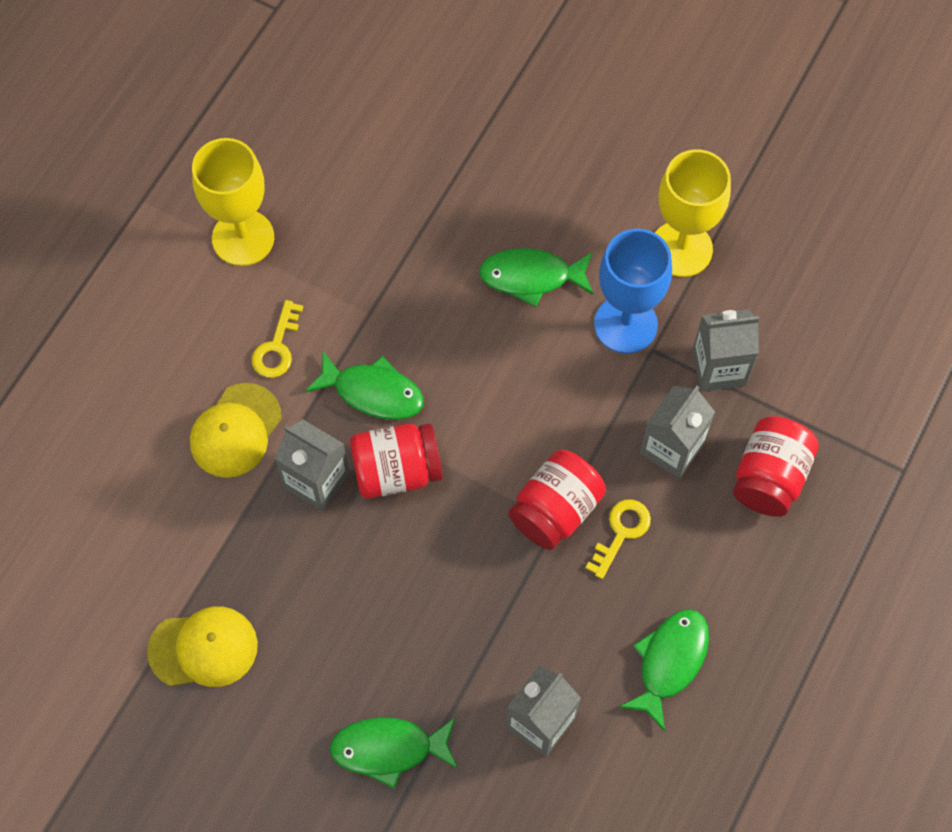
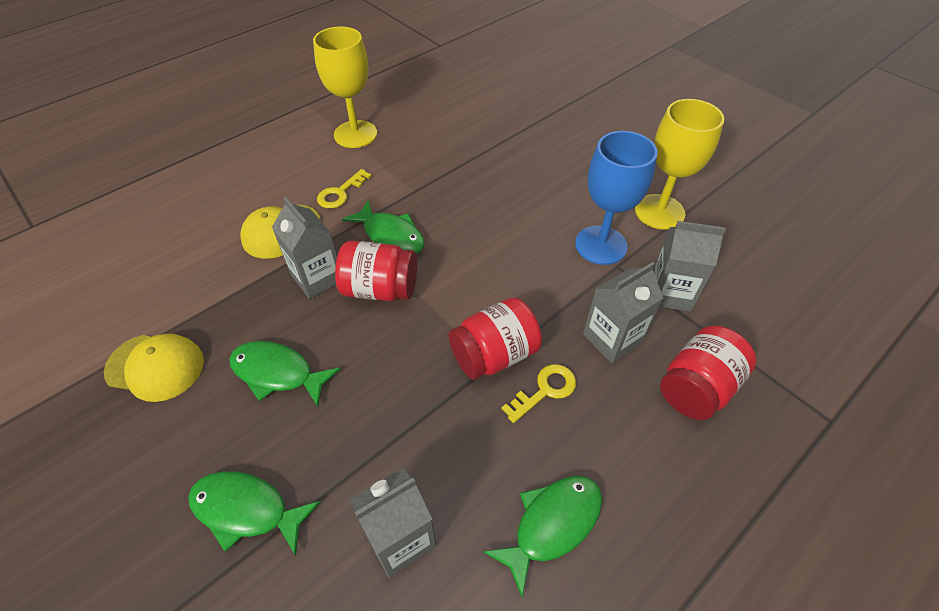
camera: 20 degrees right, 15 degrees down
(531, 277) = (539, 200): green fish -> green fish (277, 373)

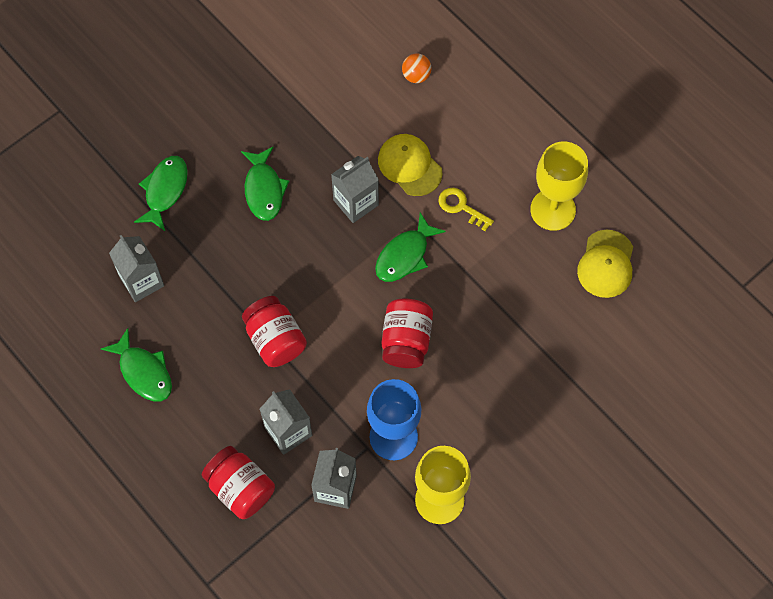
camera: 90 degrees right, 15 degrees up
(155, 367) = (272, 109): yellow cap -> yellow cap (606, 264)
(167, 225) = (416, 76): none -> orange ball
(277, 373) = (264, 190): green fish -> green fish turned 150 degrees clockwise
(380, 289) = (343, 252): red jar -> red jar (406, 341)
(545, 390) = (242, 375): yellow key -> none

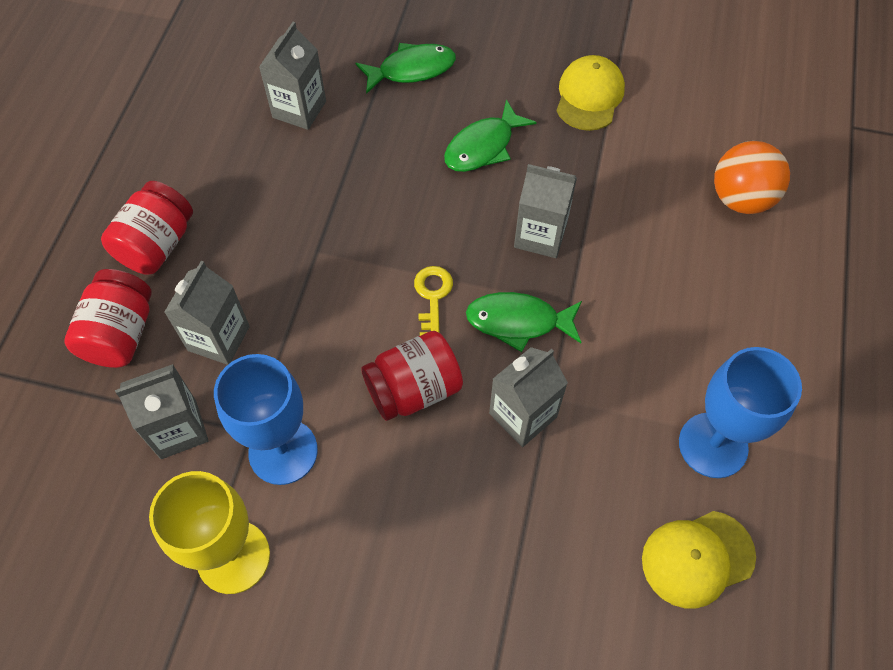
camera: 55 degrees right, 5 degrees down
(144, 372) = (200, 169): green fish -> none
(275, 340) = (319, 260): red jar -> red jar (157, 245)
(409, 166) = (629, 259): yellow cap -> yellow cap (589, 96)
(416, 76) = (740, 199): orange ball -> orange ball, size x1.75
(461, 207) = (626, 341): yellow key -> yellow key (432, 297)
(465, 293) = (523, 415): none -> grey carton
(553, 210) = (713, 445): yellow goblet -> blue goblet

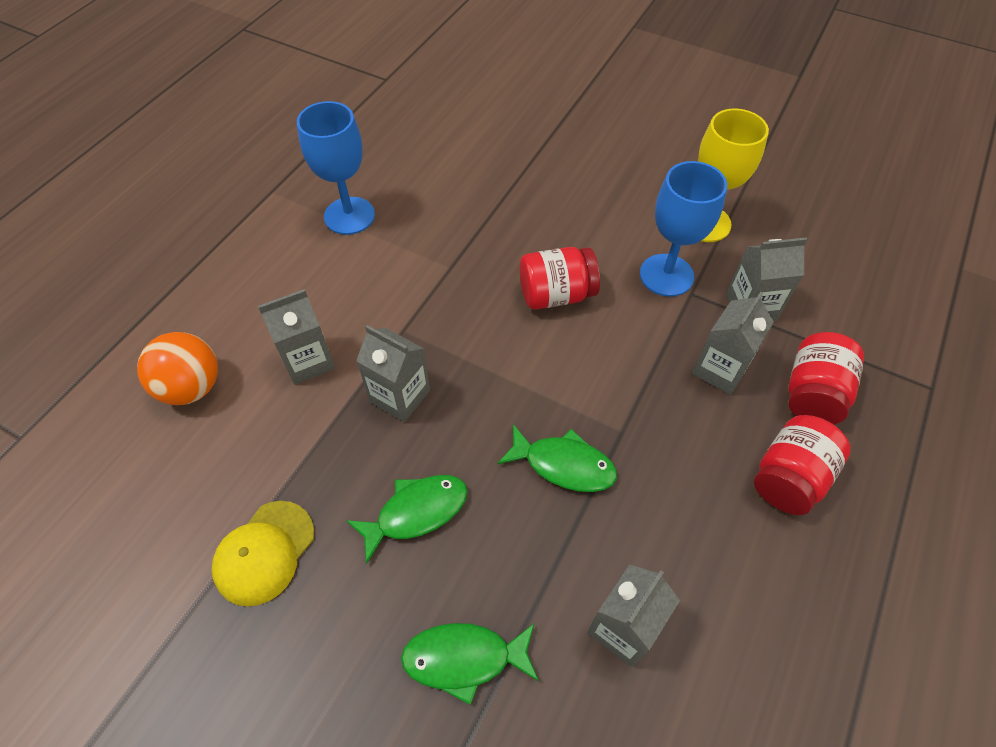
camera: 165 degrees left, 5 degrees down
(432, 297) = (520, 362): yellow key -> none
(518, 322) = (453, 325): green fish -> green fish (564, 465)
(523, 415) = (476, 260): grey carton -> grey carton (308, 361)
(697, 558) = (398, 165): yellow cap -> none

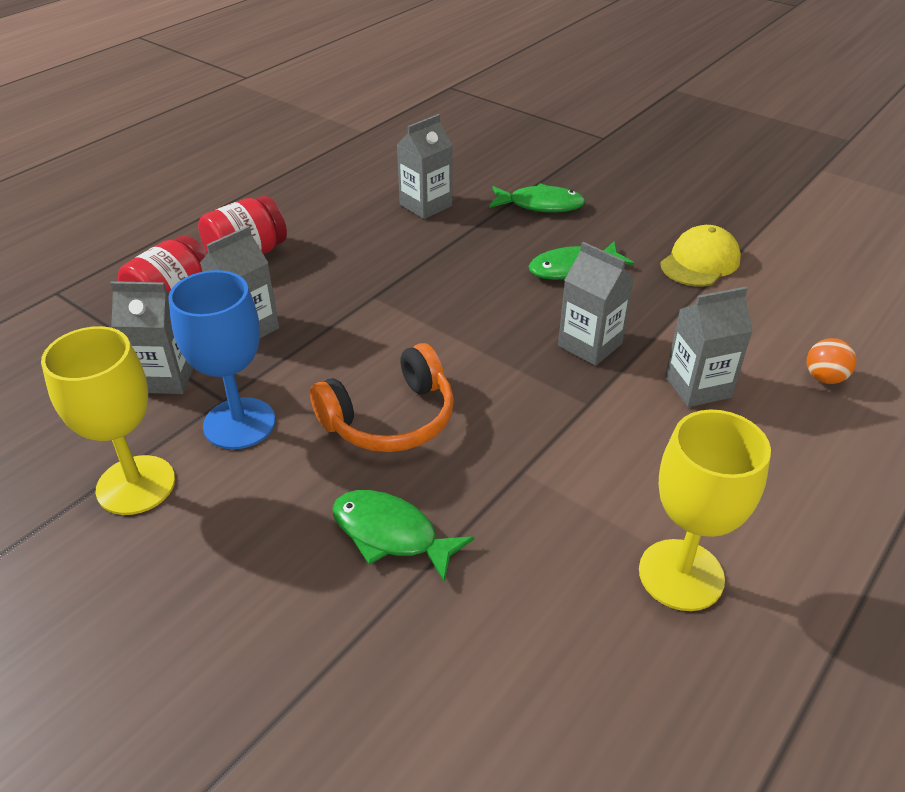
camera: 170 degrees left, 15 degrees down
(192, 387) = (824, 378): orange ball -> orange ball, size x0.57
(349, 216) = (681, 575): blue goblet -> yellow goblet
(556, 295) = (390, 418): red jar -> orange headphones
(564, 465) = (437, 282): green fish -> green fish (391, 534)

